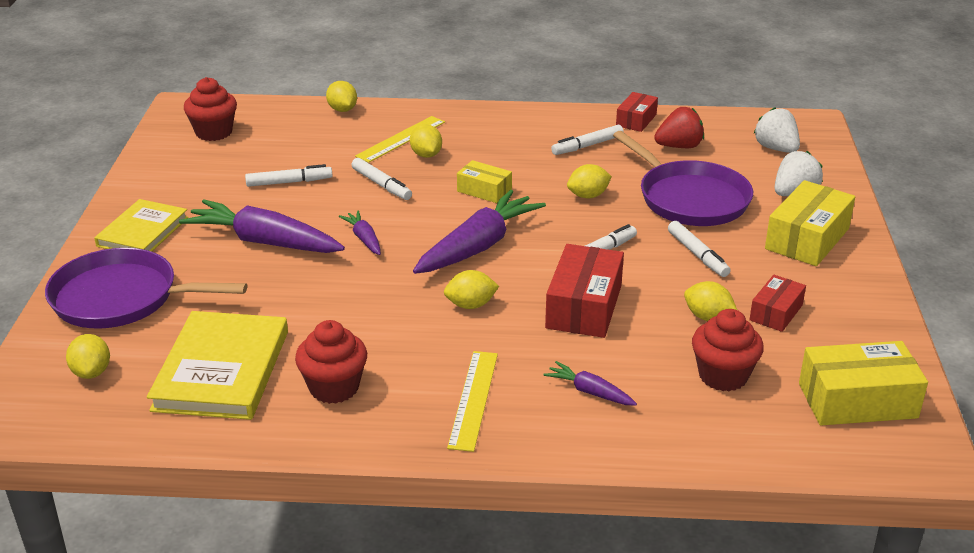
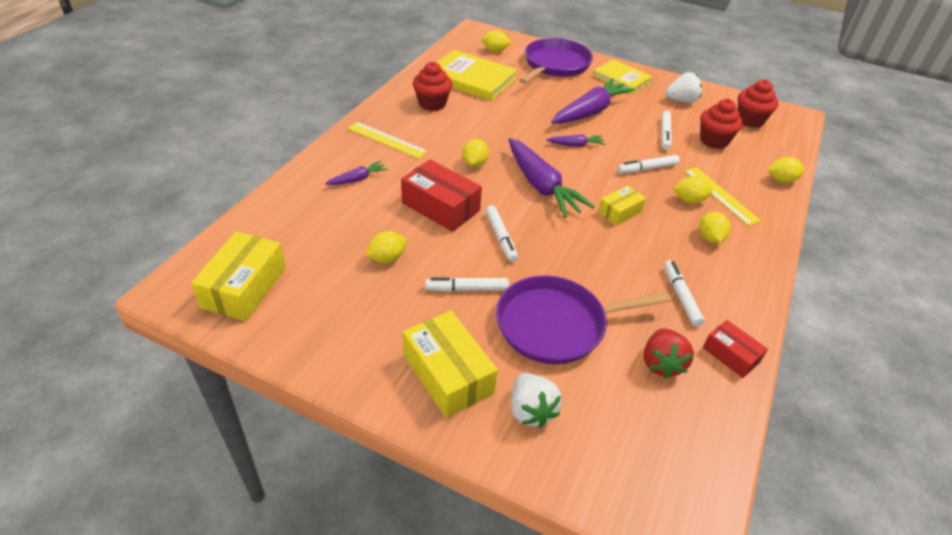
camera: 110 degrees right, 10 degrees up
(588, 196) = (588, 263): yellow lemon -> yellow lemon (710, 238)
(723, 376) = (323, 237): red cupcake -> red cupcake (714, 141)
(776, 149) = (632, 449): white strawberry -> white strawberry (681, 101)
(776, 312) = (365, 296): red box -> none

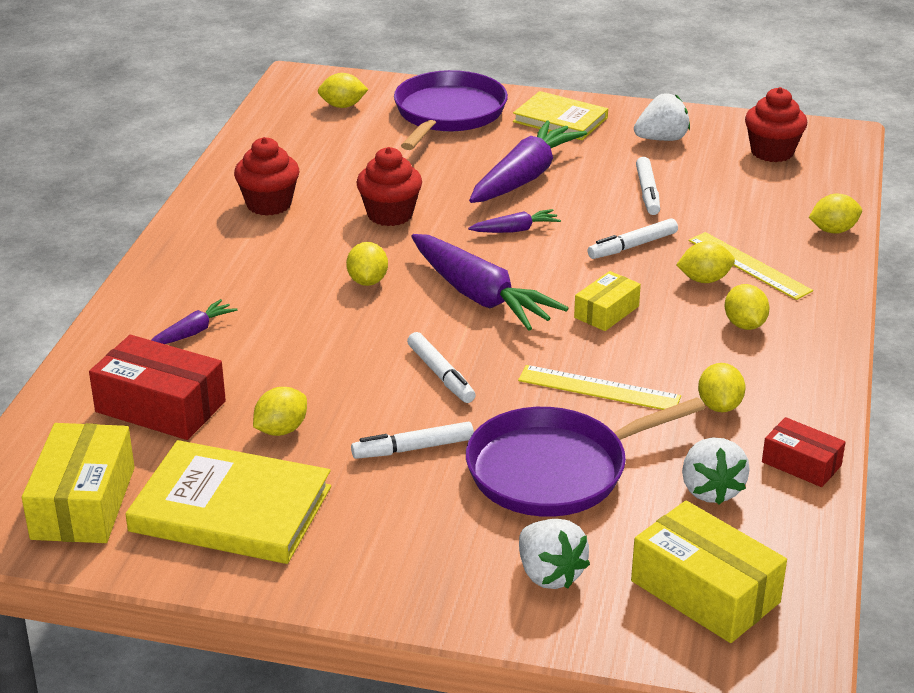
camera: 10 degrees left, 10 degrees down
(386, 140) = (216, 269): yellow ruler -> yellow ruler (598, 389)
(440, 207) = (336, 349): red box -> red box (160, 407)
(448, 374) = (422, 554): yellow box -> yellow box (705, 592)
(471, 79) = (319, 157): yellow book -> yellow book (231, 509)
(661, 363) = (710, 490): red strawberry -> white strawberry
(681, 296) = (719, 406): white marker -> yellow lemon
(714, 141) = (723, 190): red cupcake -> red cupcake (390, 215)

